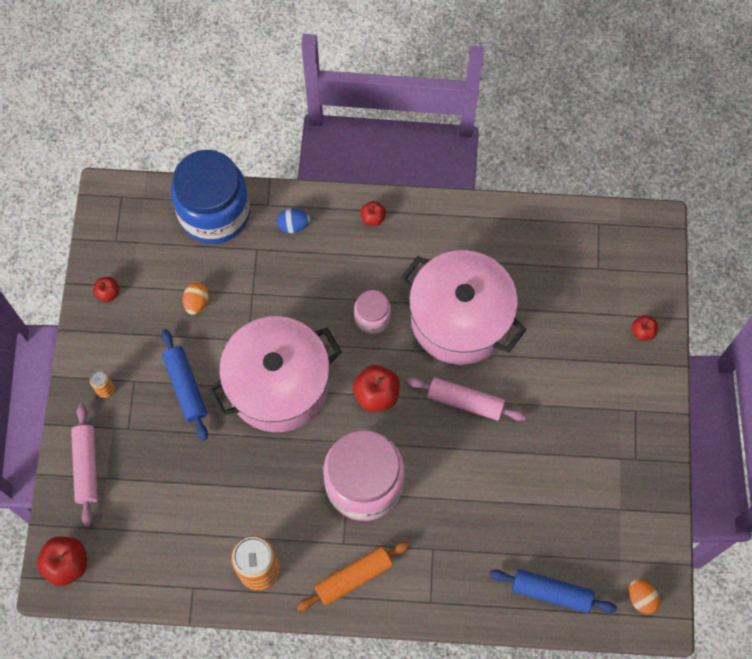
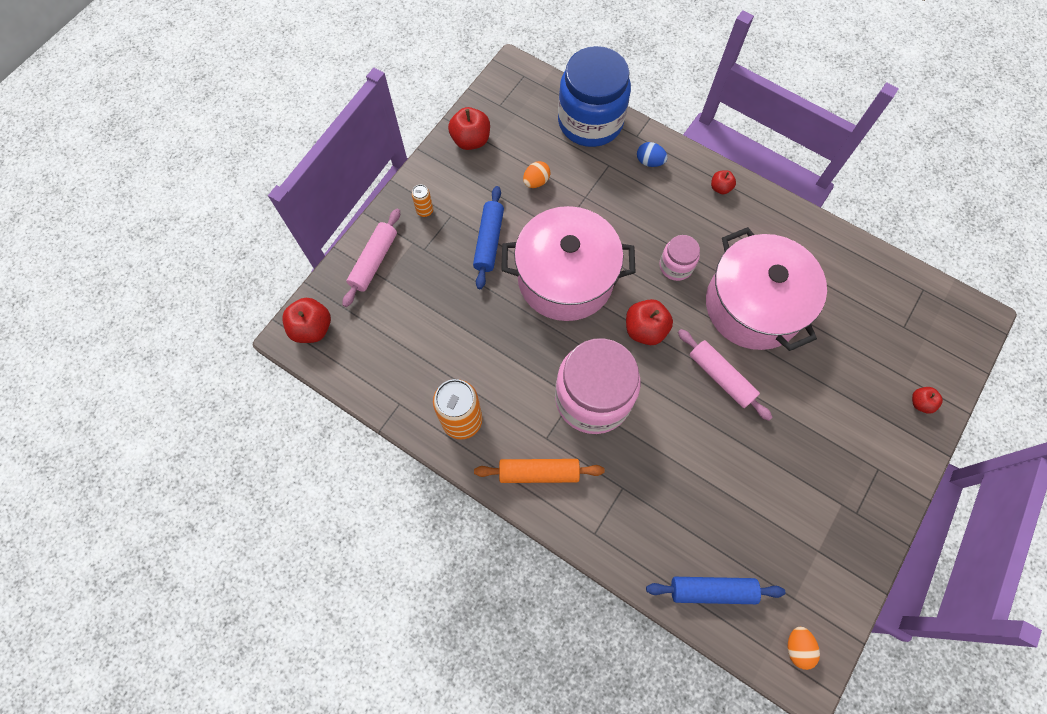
camera: 30 degrees right, 0 degrees up
(108, 293) = (471, 140): red apple -> red apple, size x1.77
(551, 592) = (712, 590): blue rolling pin -> blue rolling pin turned 45 degrees counterclockwise

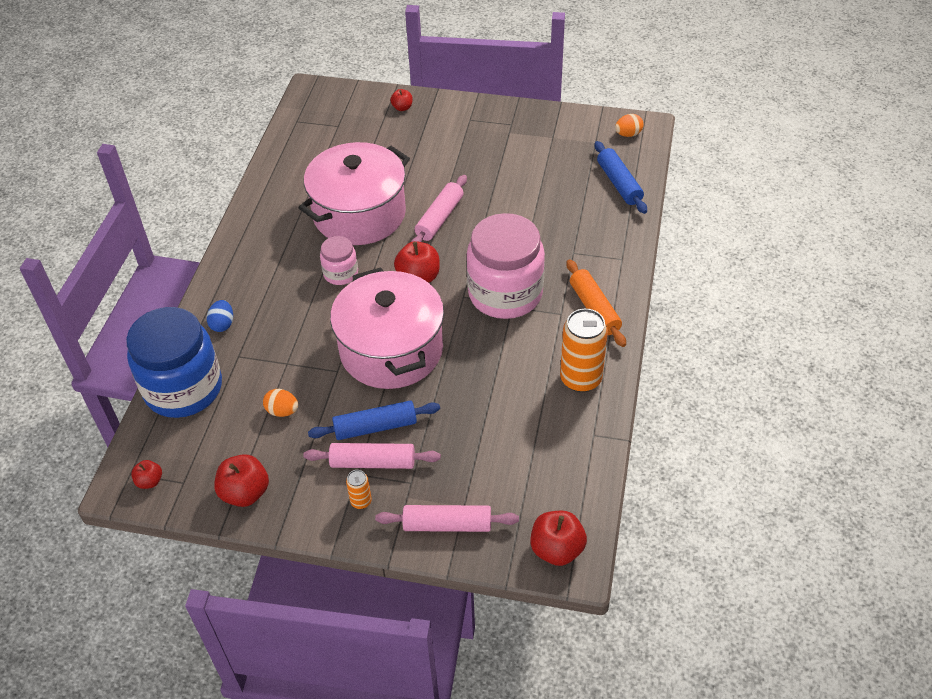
camera: 110 degrees left, 20 degrees down
(456, 229) = (373, 462): none -> pink rolling pin
(720, 188) = (237, 264): red apple -> red apple (150, 481)

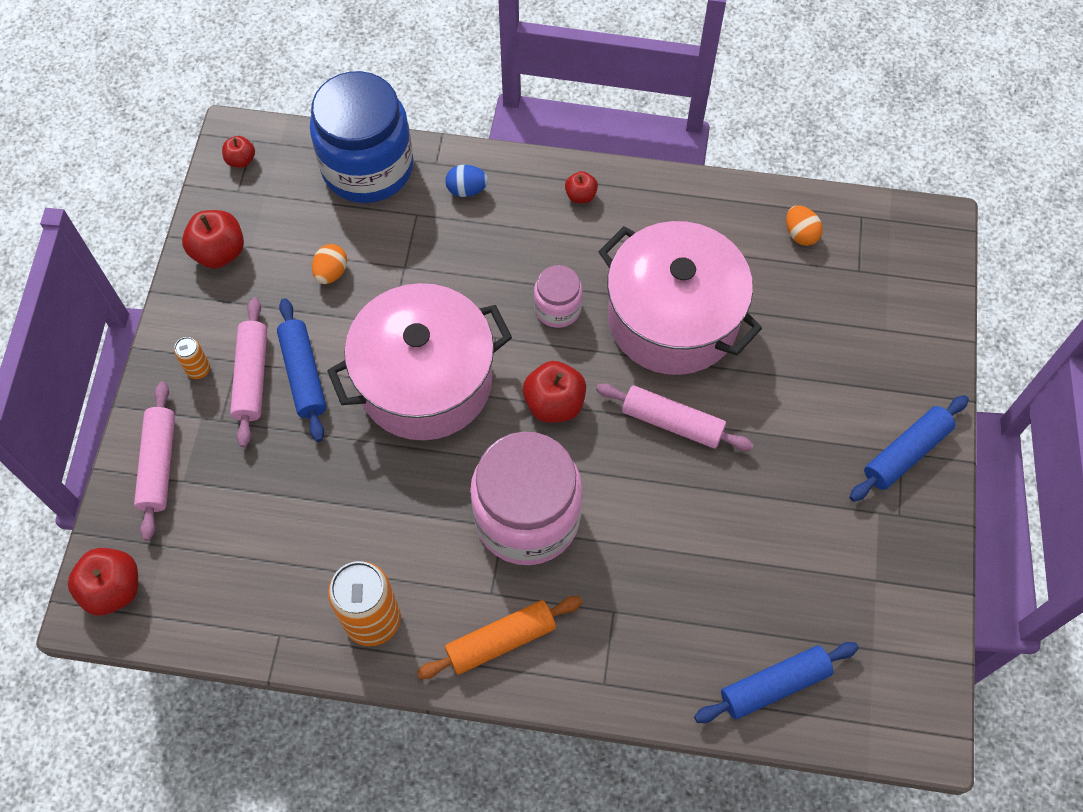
camera: 85 degrees right, 15 degrees up
(402, 108) = (915, 353): red apple -> red apple (580, 195)
(470, 118) = (905, 453): none -> blue rolling pin
(628, 134) = (900, 704): orange egg -> orange egg (800, 234)

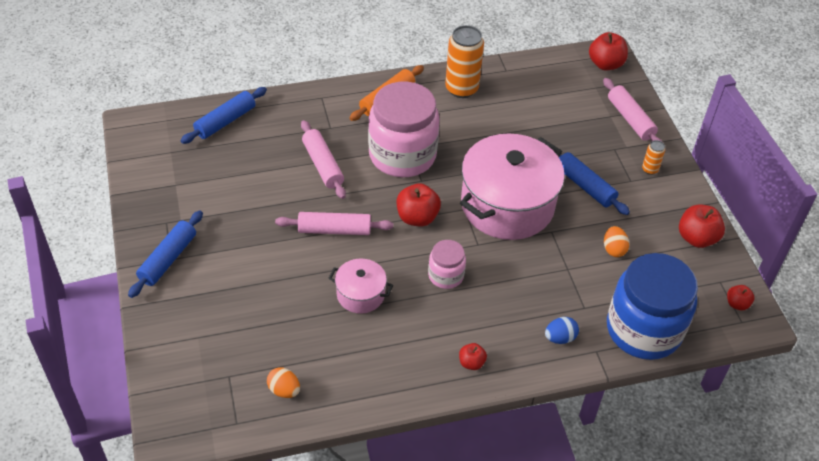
camera: 155 degrees right, 15 degrees down
(252, 377) = (615, 175): pink rolling pin -> pink rolling pin (323, 165)
(673, 319) = (360, 294): pink pot -> pink pot, size x0.48

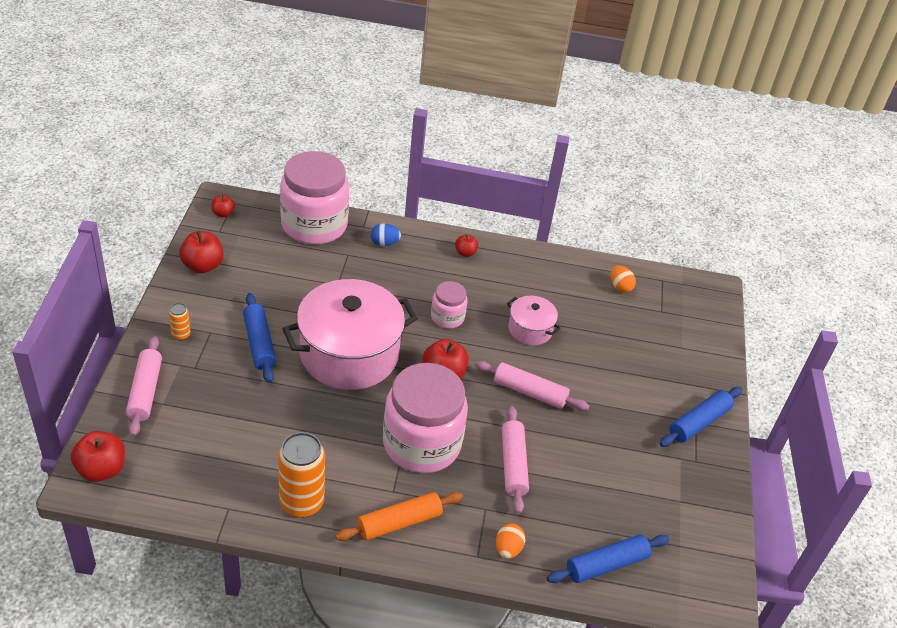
camera: 160 degrees left, 5 degrees down
(613, 249) = (284, 284): orange egg -> orange egg (508, 549)
(643, 330) = (314, 225): blue jar -> pink jar

